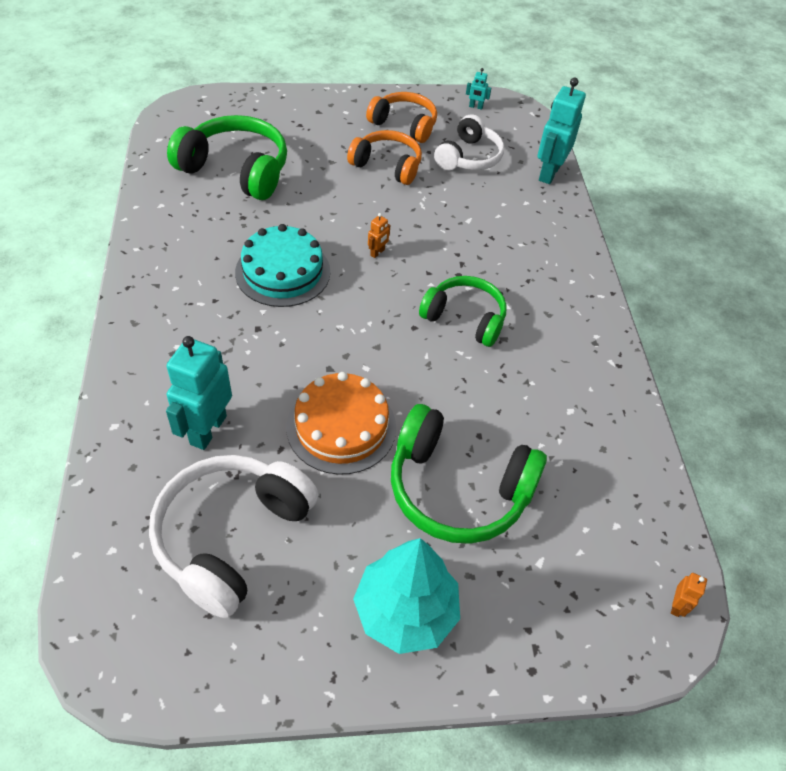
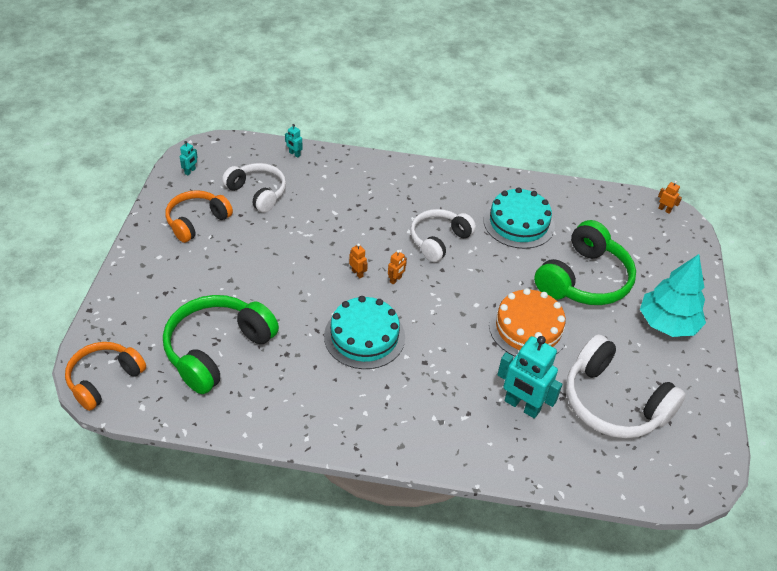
camera: 75 degrees left, 5 degrees down
(380, 286) = (395, 280): none -> orange robot
(387, 165) = (249, 244): orange headphones -> orange headphones (104, 379)
(465, 318) = (439, 240): green headphones -> white headphones
(539, 400) = (518, 223): none -> turquoise cake
(549, 173) = (294, 154): turquoise robot -> turquoise robot, size x0.43

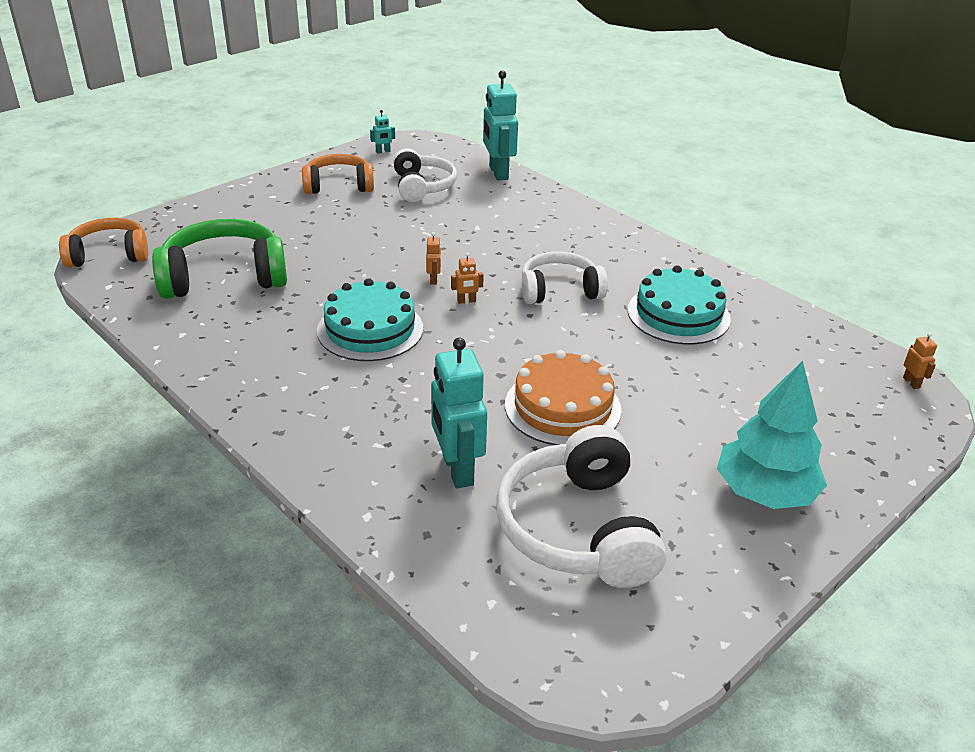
camera: 40 degrees right, 10 degrees down
(294, 154) = (498, 173): turquoise robot -> turquoise robot, size x2.30
(584, 280) = (697, 398): green headphones -> none

